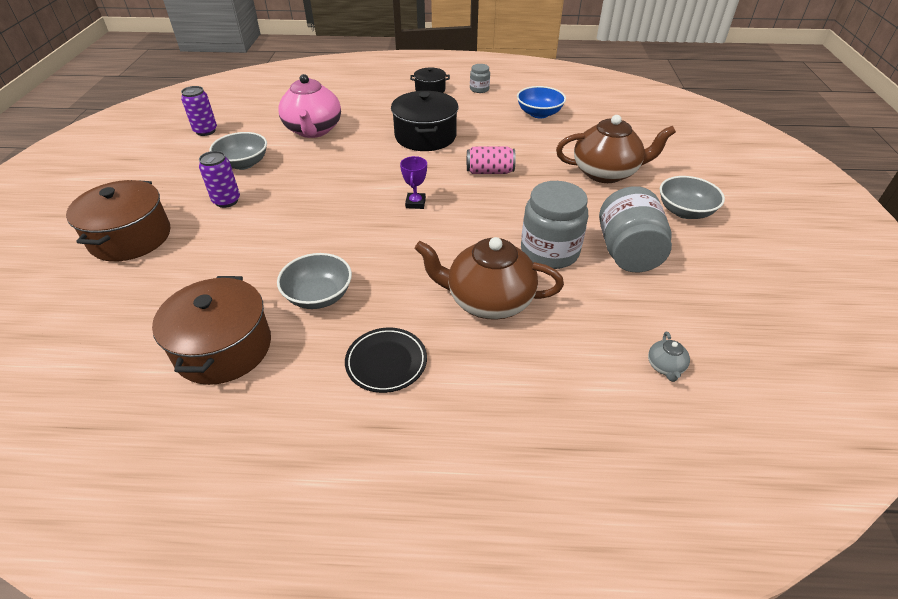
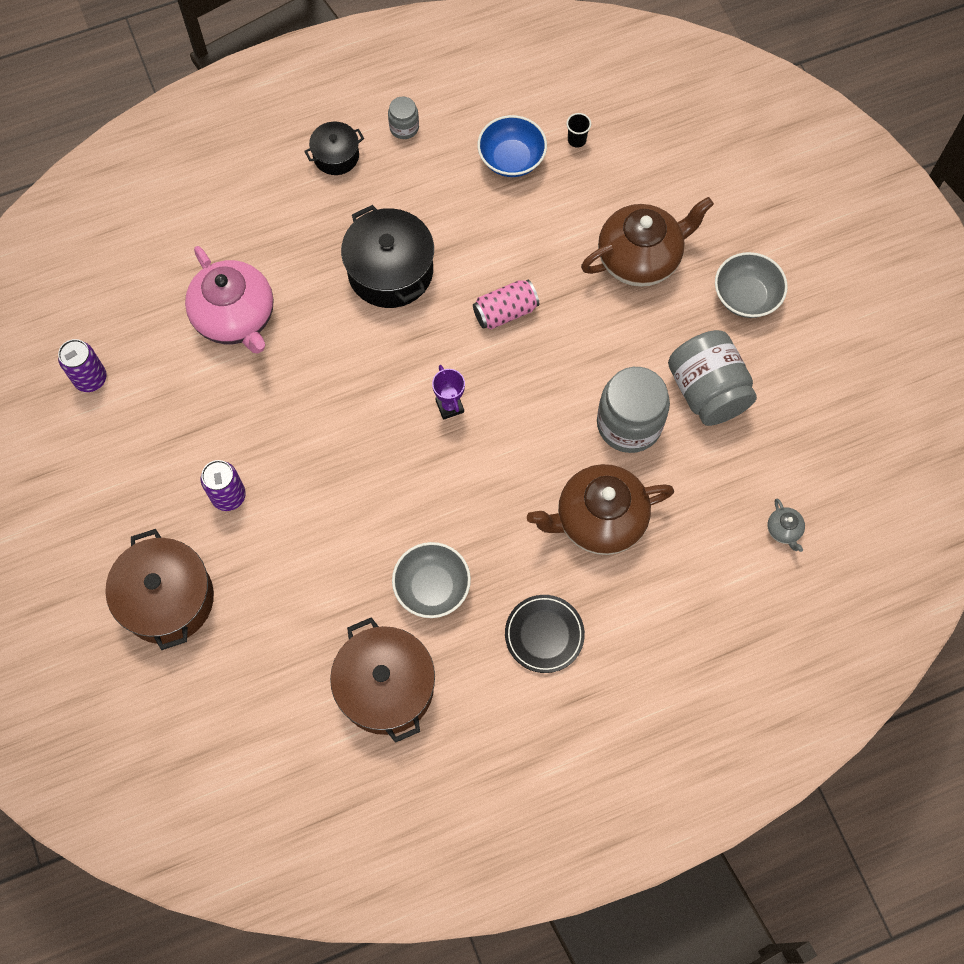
camera: 25 degrees left, 25 degrees up
(243, 163) = (195, 422): grey bowl -> none
(588, 116) = (576, 140): none -> black cup

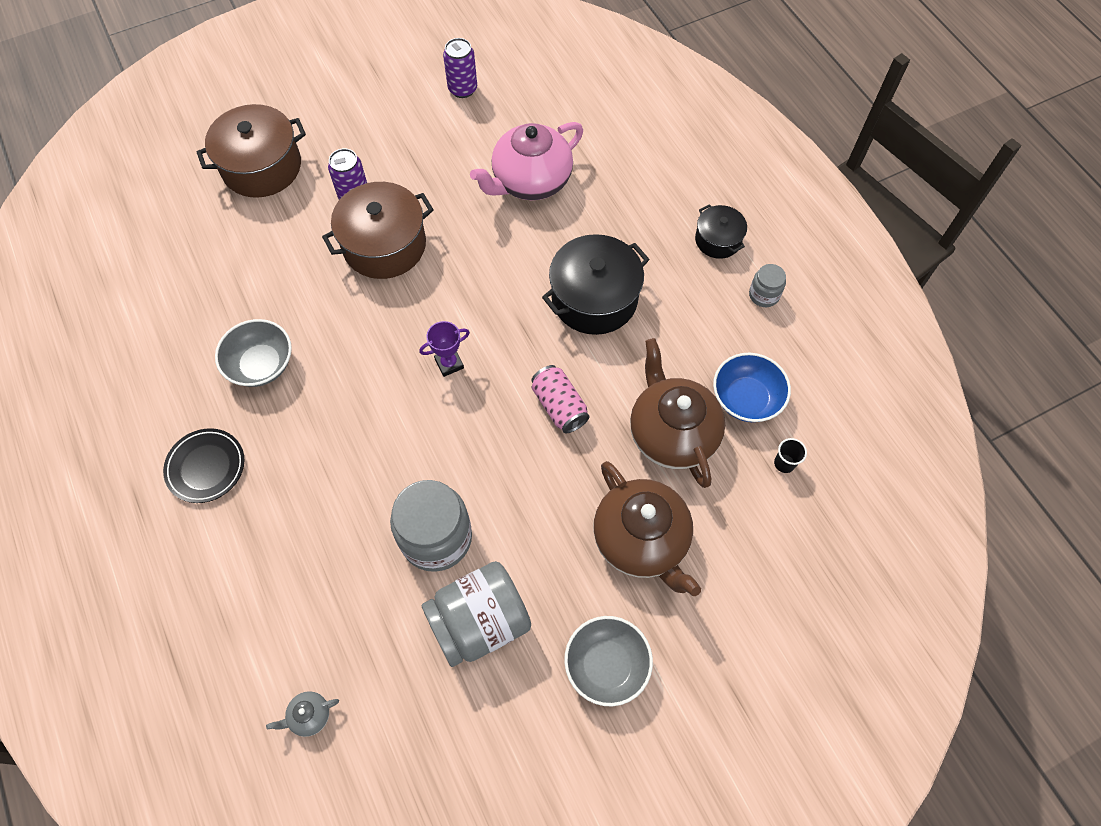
camera: 85 degrees right, 5 degrees down
(386, 687) = (167, 335): brown pot -> brown pot (384, 245)
(598, 520) = (326, 512): brown teapot -> brown teapot (671, 433)

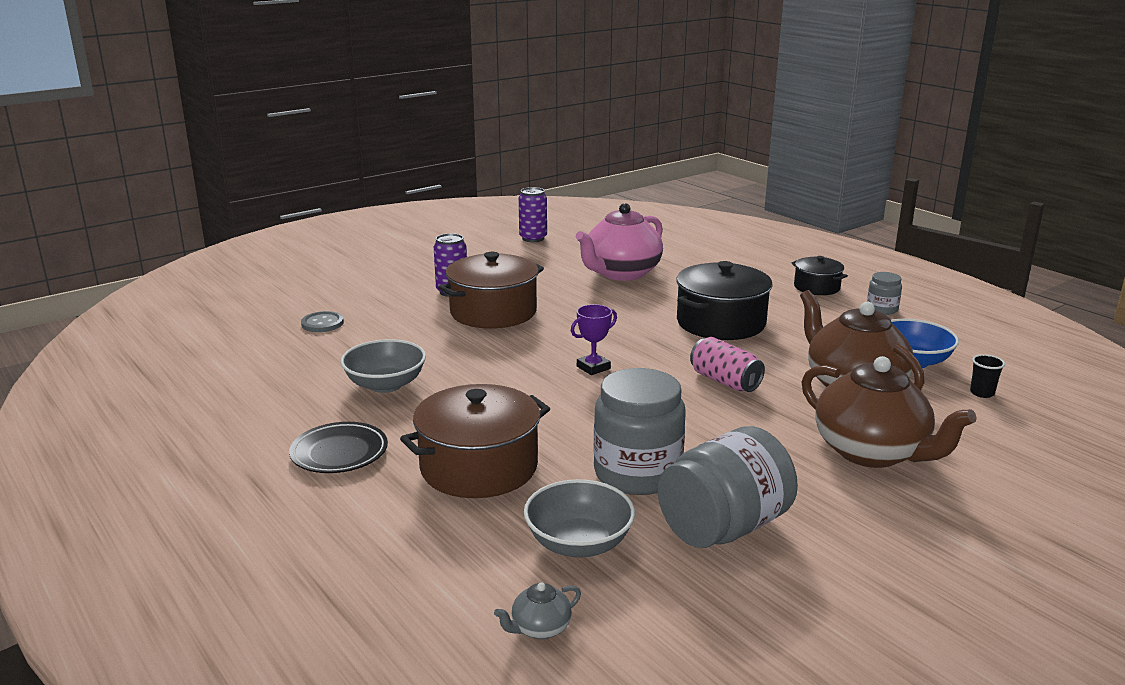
camera: 10 degrees left, 40 degrees down
(223, 244) = (322, 323): none -> grey button
(261, 167) = (351, 284): brown pot -> brown pot (479, 467)
(606, 665) = (898, 542): grey bowl -> grey bowl (579, 543)

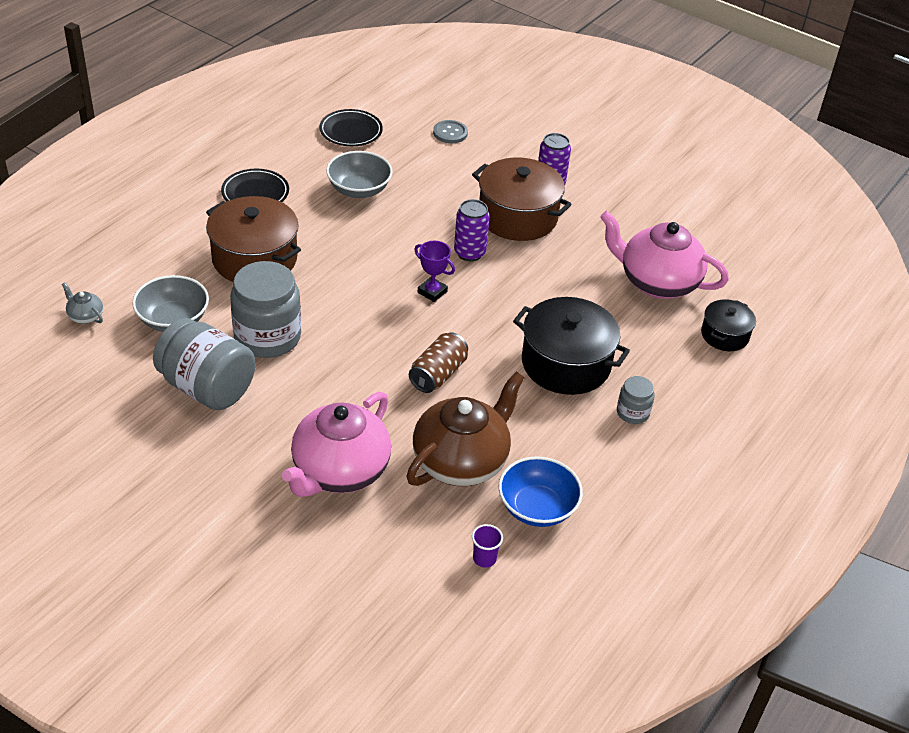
camera: 70 degrees right, 20 degrees up
(264, 376) = (351, 131): none -> black plate
(533, 238) = (718, 208): purple can -> purple can (469, 253)
(725, 381) = (438, 374): pink can -> brown can
(816, 287) = (703, 434): black pot -> black pot (724, 335)
(872, 452) = (339, 471): brown teapot -> pink teapot
(882, 309) = (667, 489): grey jar -> grey jar (632, 413)
(982, 393) = (484, 558): black cup -> purple cup

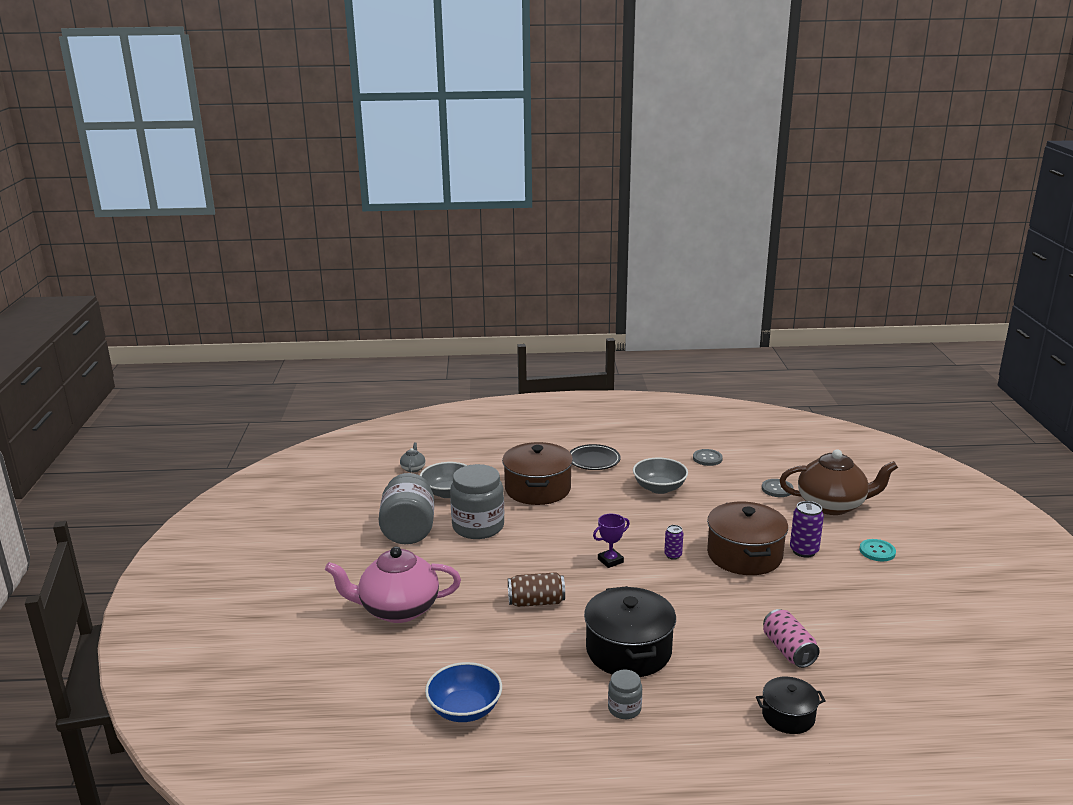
camera: 55 degrees right, 20 degrees down
(351, 131) = (707, 458): black plate -> grey button
(432, 292) = (610, 561): purple trophy -> purple trophy turned 60 degrees clockwise
(461, 461) = (468, 653): brown teapot -> brown teapot (832, 505)
(469, 253) = (673, 555): purple can -> purple can, size x0.61
(484, 558) = (388, 709): purple cup -> none
(594, 153) = (877, 551): none -> turquoise button
(657, 282) = (788, 650): pink teapot -> pink can

